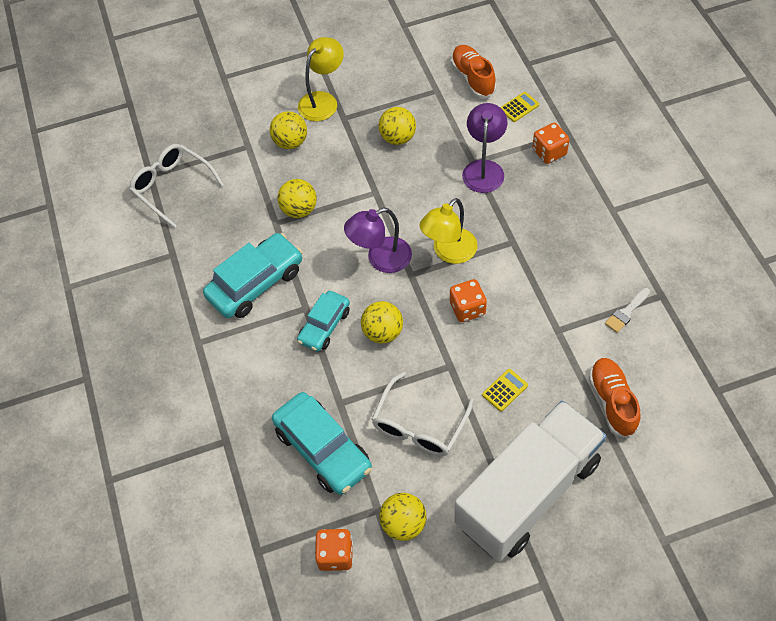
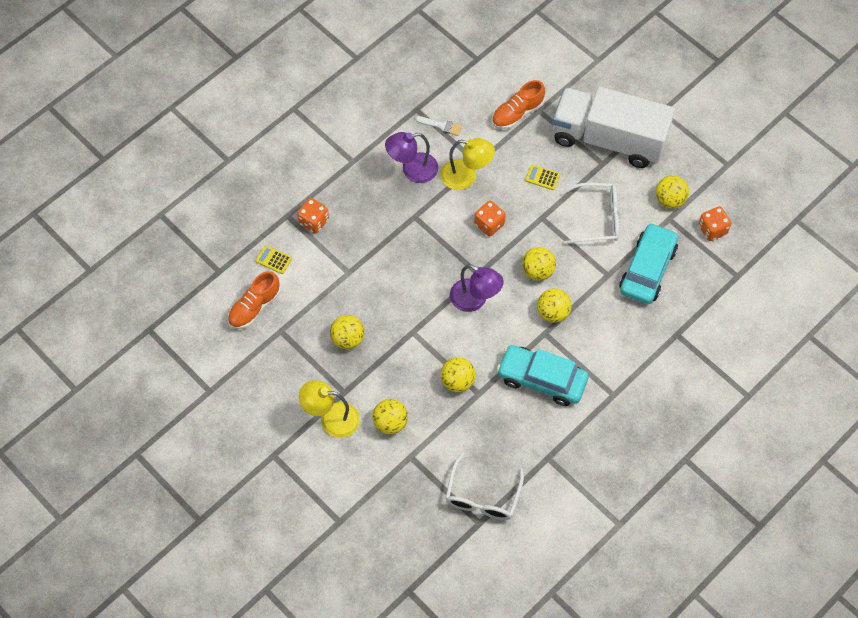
camera: 120 degrees left, 5 degrees up
(324, 326) = (553, 312): turquoise car -> yellow ball
(449, 252) = (445, 255): yellow lamp -> yellow lamp (466, 176)
(484, 169) = (352, 262): purple lamp -> purple lamp (412, 170)

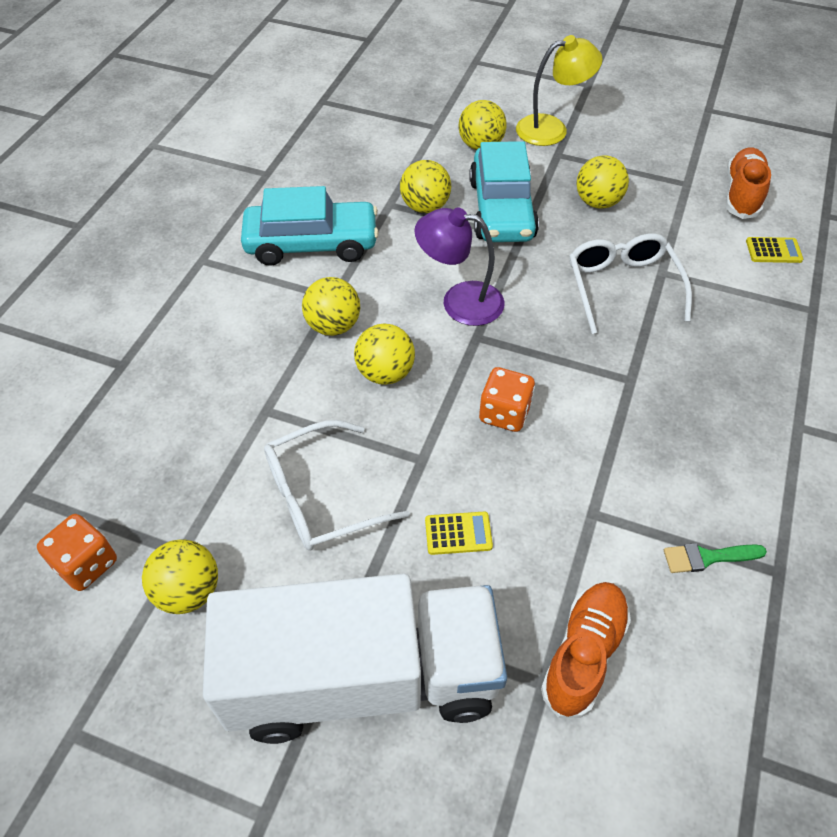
camera: 155 degrees right, 10 degrees down
(314, 221) = (769, 316): orange dice -> none
(412, 170) = (692, 451): purple lamp -> none
(441, 126) = (707, 557): white brush -> green brush
(466, 176) = (595, 478): yellow lamp -> none
(482, 496) = (330, 120): white glasses -> white glasses (622, 286)
(647, 269) = (198, 444): turquoise car -> turquoise car (502, 209)

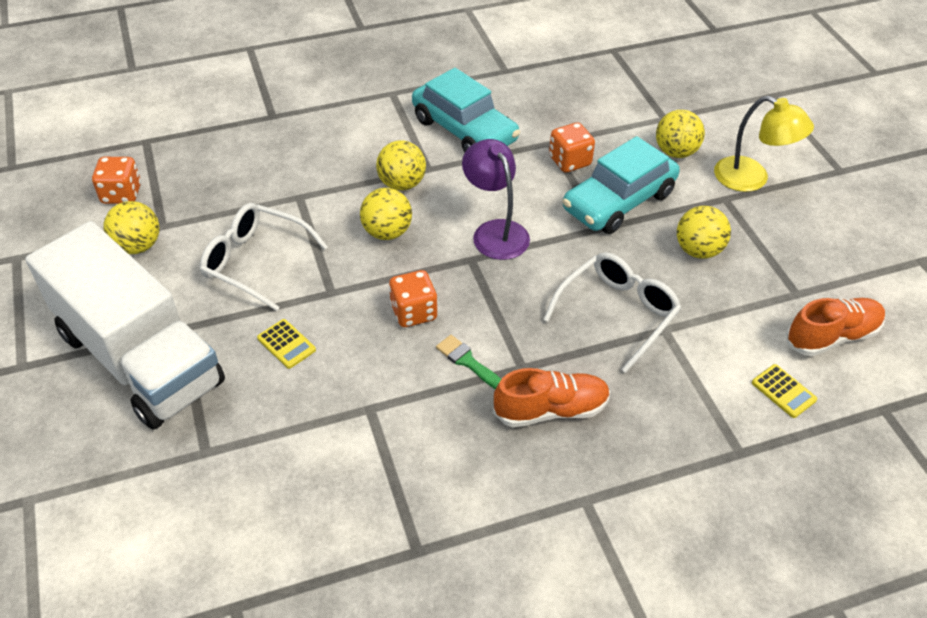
camera: 50 degrees right, 5 degrees down
(425, 207) = (569, 161): yellow ball -> orange dice
(583, 654) = (245, 462): orange shoe -> orange shoe (551, 410)
(707, 557) = (390, 497): green brush -> green brush (468, 362)

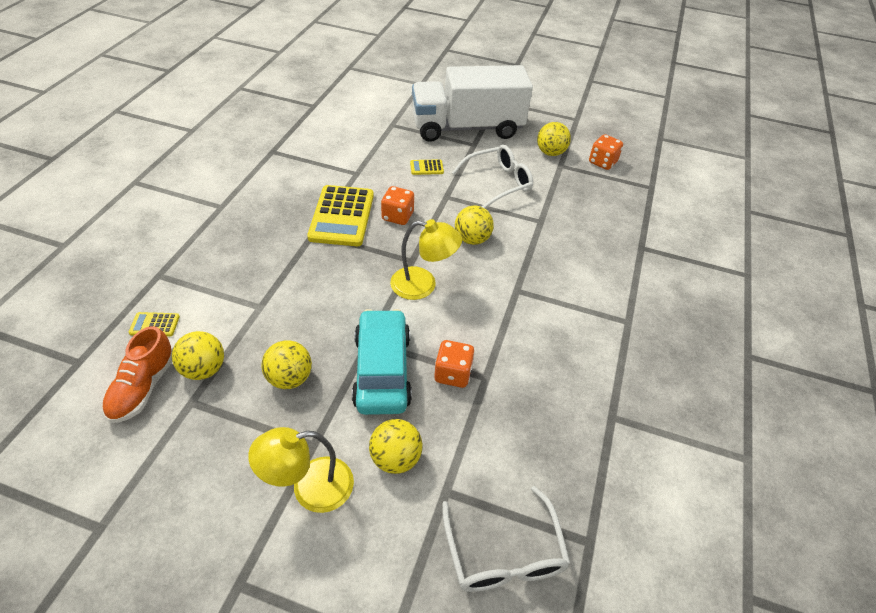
camera: 125 degrees right, 0 degrees up
(402, 184) = (512, 269): yellow ball -> yellow ball (204, 369)
(464, 130) = (545, 335): turquoise car -> none
(468, 362) = (342, 216): green brush -> yellow calculator
(495, 231) = (423, 285): purple lamp -> yellow lamp
(551, 410) = (277, 226): orange shoe -> none
(618, 313) = (296, 295): white glasses -> white glasses (504, 554)

